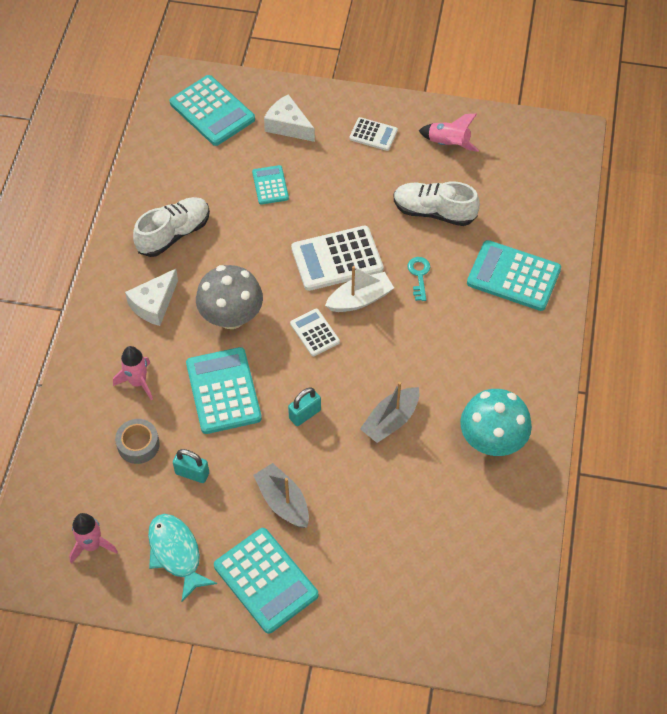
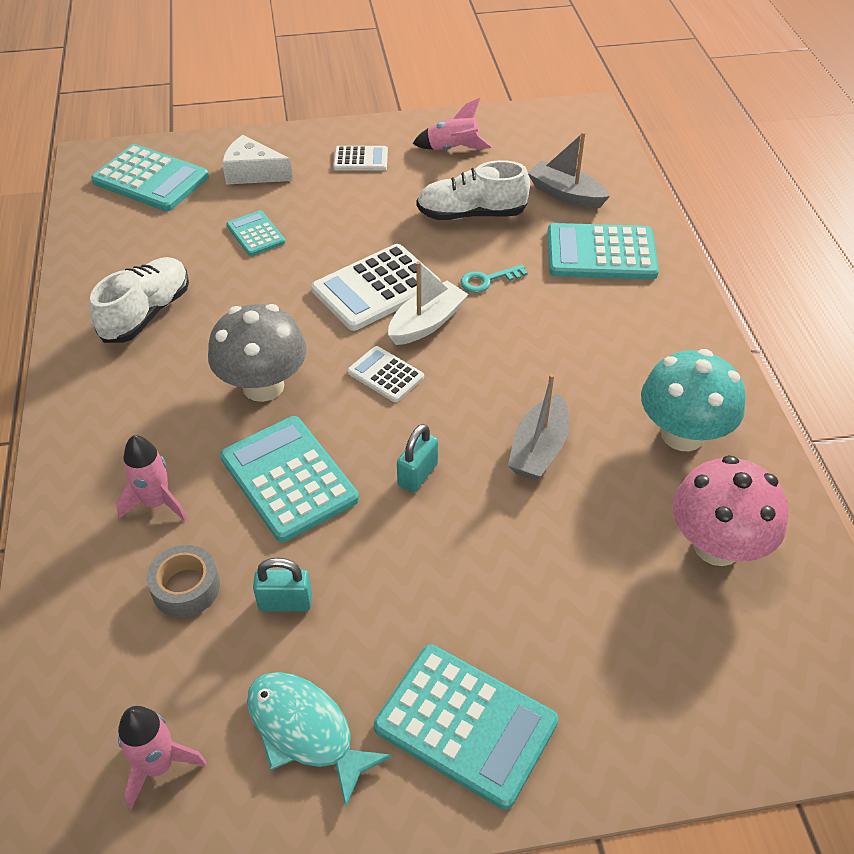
camera: 20 degrees left, 10 degrees down
(154, 304) = (147, 400): white cheese -> none
(283, 501) = (439, 599): grey boat -> grey boat (566, 194)
(419, 275) = (488, 280): turquoise key -> turquoise key turned 90 degrees counterclockwise
(470, 524) = (716, 546): none -> pink mushroom

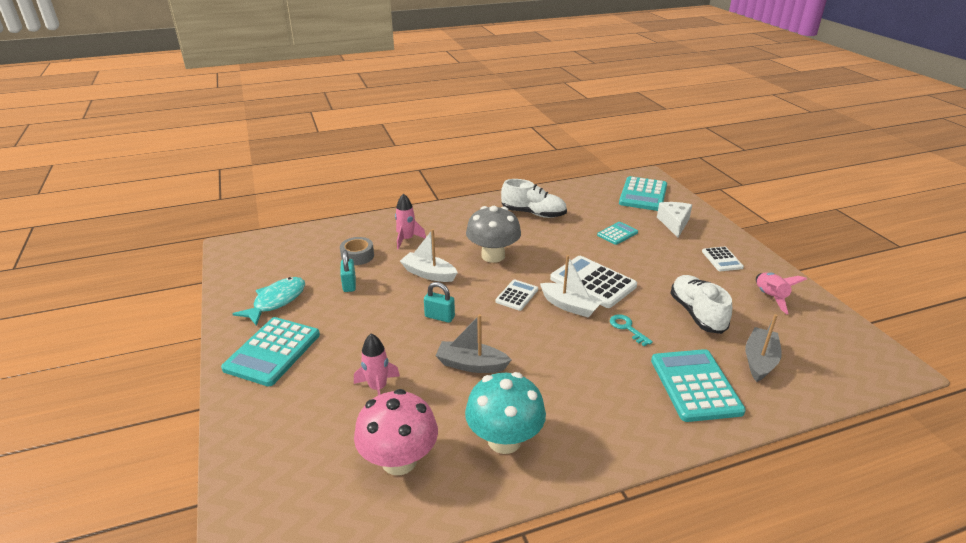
camera: 80 degrees right, 15 degrees down
(158, 766) = (266, 266): pink rocket -> pink rocket (378, 388)
(289, 478) = (428, 274): turquoise calculator -> white boat

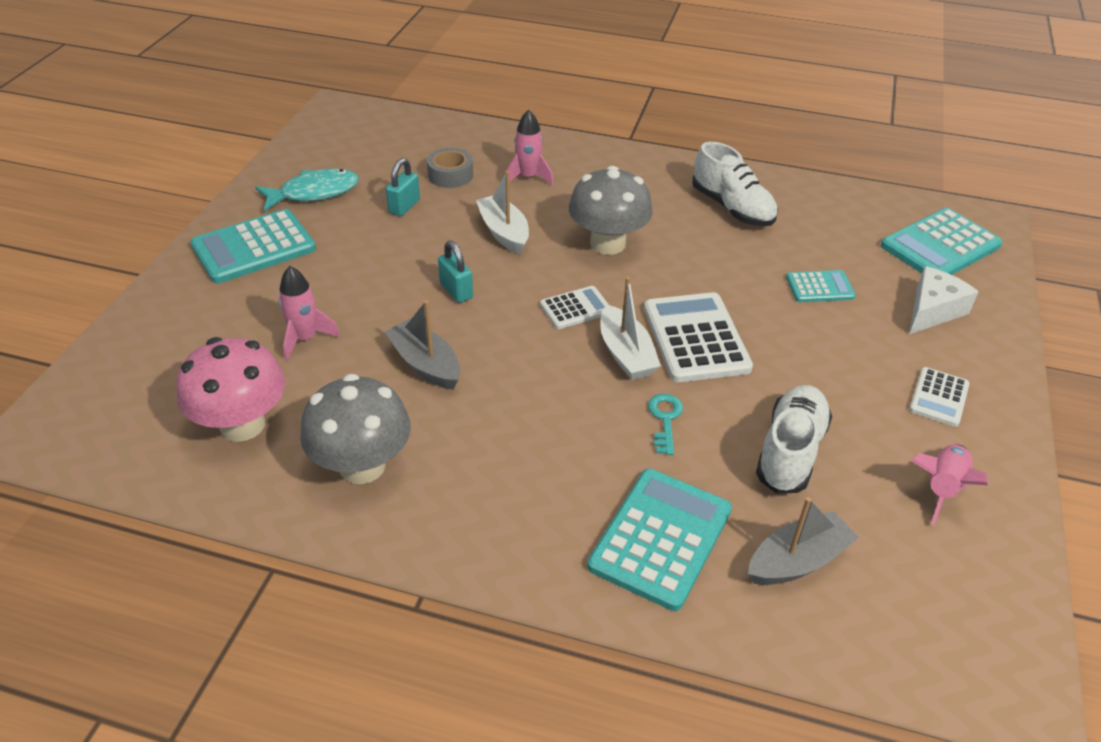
camera: 35 degrees right, 10 degrees up
(504, 440) = (362, 466): turquoise mushroom -> grey mushroom

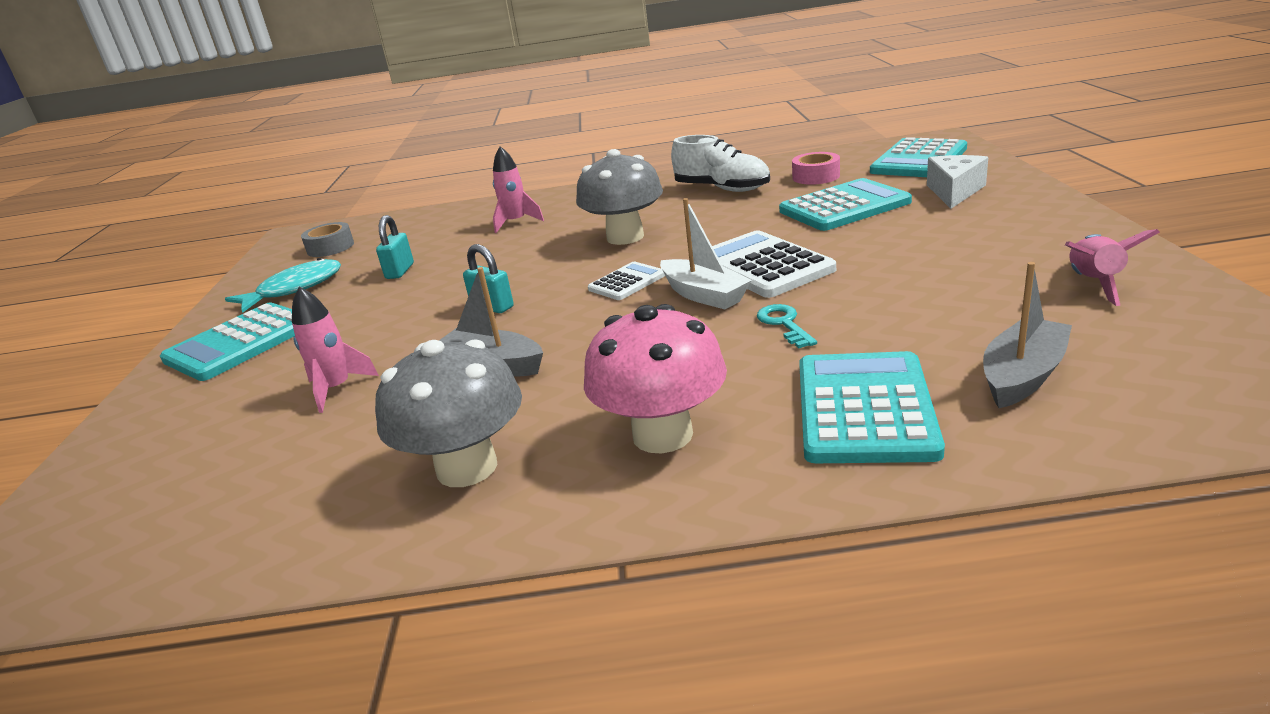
camera: 15 degrees left, 15 degrees down
(242, 425) = (288, 483): pink mushroom -> pink mushroom (662, 435)
(450, 175) = (436, 241): grey tape -> grey tape (330, 247)
(504, 232) = (516, 258): white boat -> none
(790, 451) = (928, 306): white shoe -> none
(819, 287) = (844, 207): turquoise calculator -> turquoise calculator, size x1.82
(827, 228) = (816, 176): none -> pink tape
(939, 397) = (1020, 234): white calculator -> none

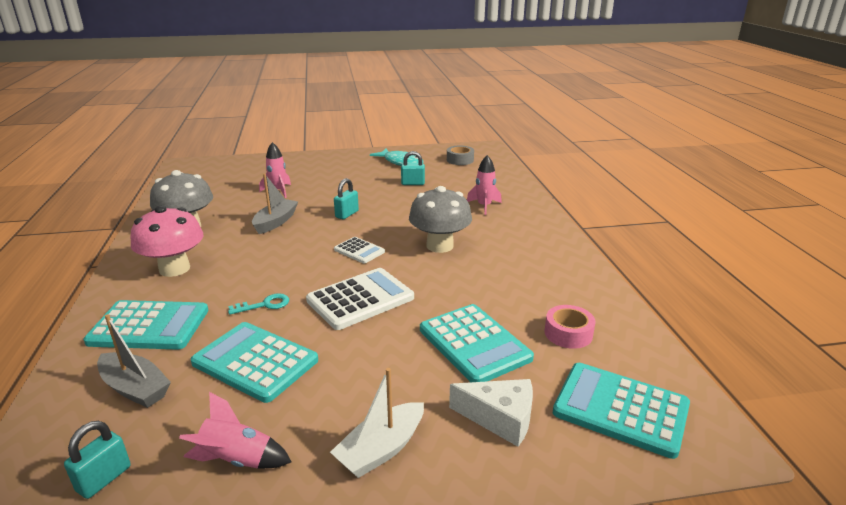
camera: 80 degrees right, 0 degrees up
(241, 342) = (341, 163): turquoise calculator -> turquoise calculator (255, 362)
(703, 295) = (324, 277): white boat -> white boat (381, 449)
(722, 189) = (540, 283): white shoe -> none
(1190, 349) = (104, 479): none -> turquoise padlock

